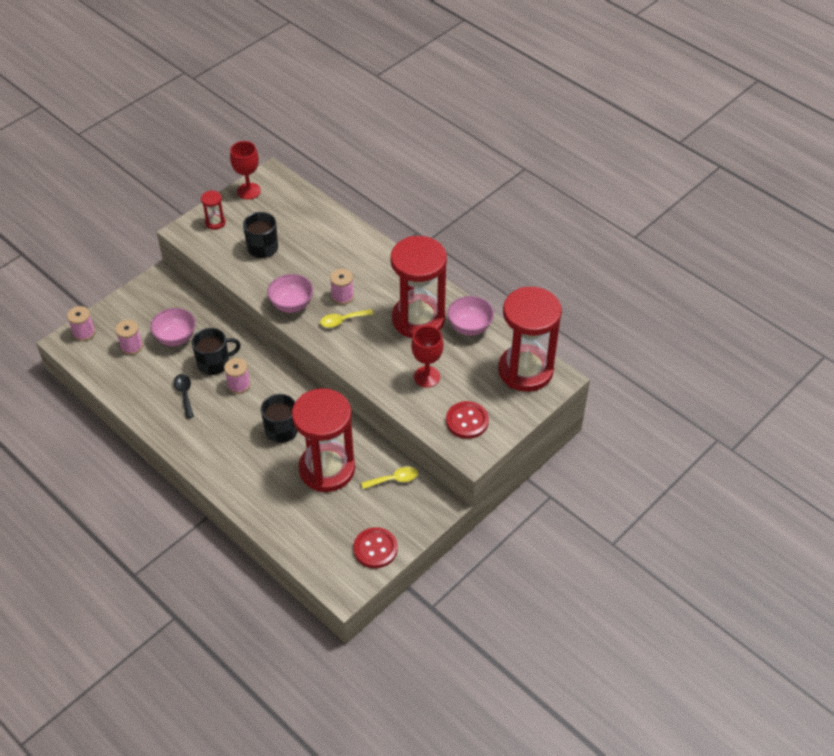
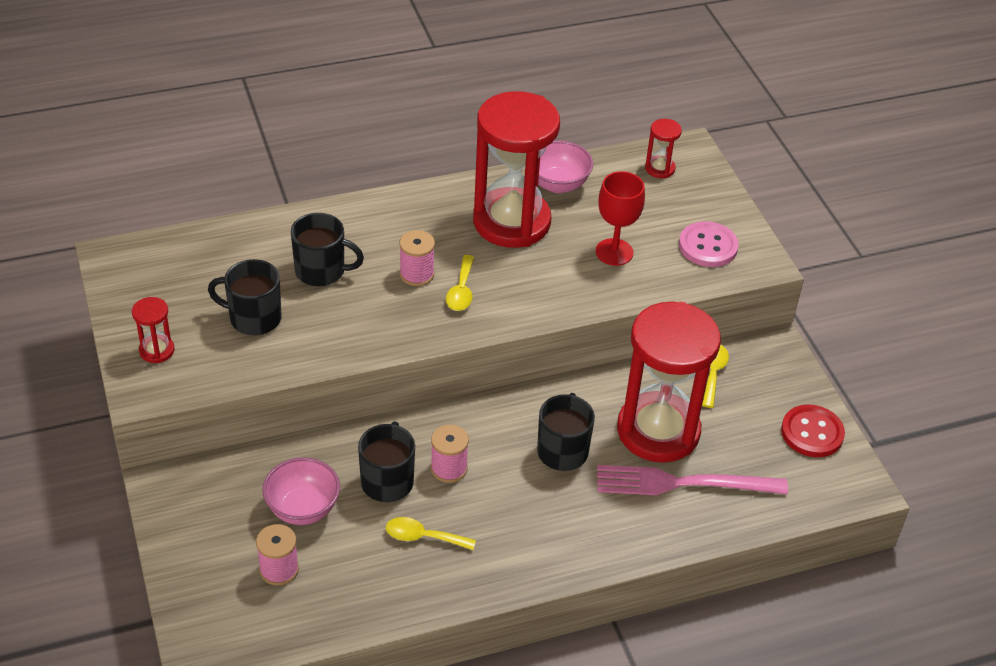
camera: 65 degrees left, 5 degrees down
(84, 333) = (201, 623): pink spool -> none
(184, 394) = (423, 537): black spoon -> yellow spoon
(249, 191) = (124, 291): red goblet -> none
(291, 304) = (392, 329): pink bowl -> none
(292, 496) = (683, 483): none -> pink fork
(317, 257) = (321, 271): none -> black mug
(467, 421) = (708, 246): red button -> pink button
(525, 370) = (660, 168): red hourglass -> red hourglass, size x0.40

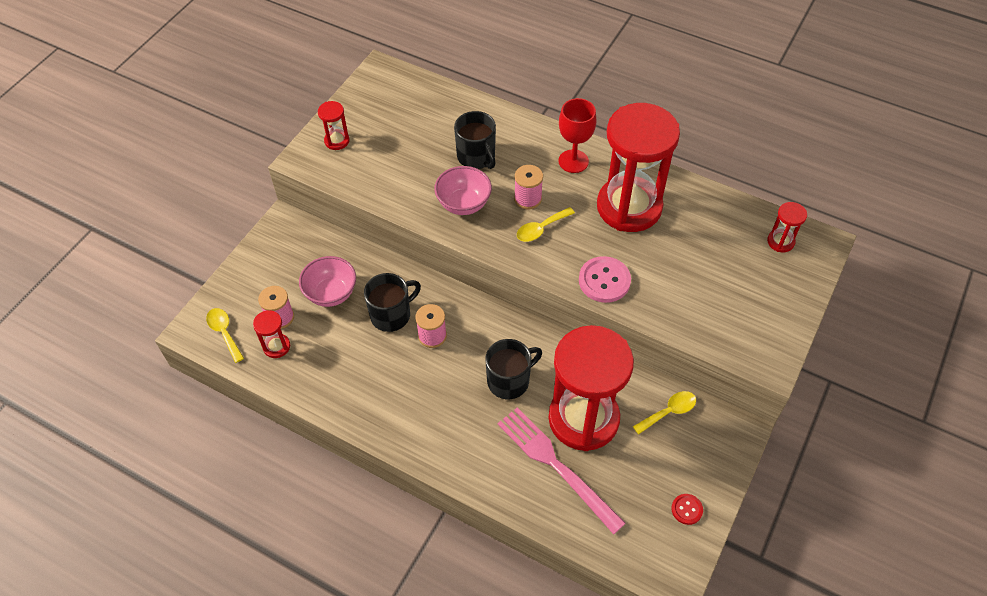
camera: 50 degrees right, 10 degrees up
(254, 318) = (406, 159): black mug -> none
(311, 596) = (276, 346): none -> red hourglass
(423, 537) = (369, 364): yellow spoon -> yellow spoon (224, 332)
(558, 184) = (692, 203): pink bowl -> pink bowl (463, 204)
(614, 252) = (671, 276): red goblet -> red goblet (573, 161)
(708, 246) = (744, 321): pink button -> pink button (604, 281)
(812, 433) = (686, 509): red button -> red button, size x0.55

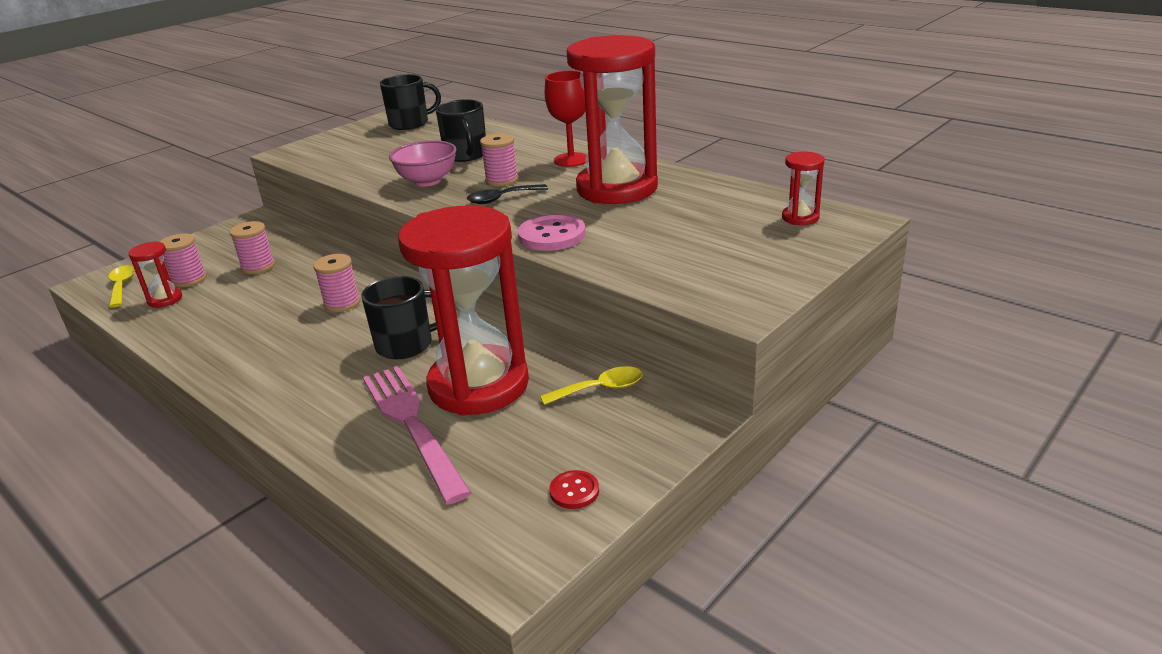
camera: 15 degrees right, 25 degrees down
(331, 293) = (258, 267): pink bowl -> pink spool
(337, 141) = (331, 143): red hourglass -> none
(391, 315) = (309, 285): black mug -> black mug (410, 124)
(541, 229) = (501, 199): yellow spoon -> black spoon

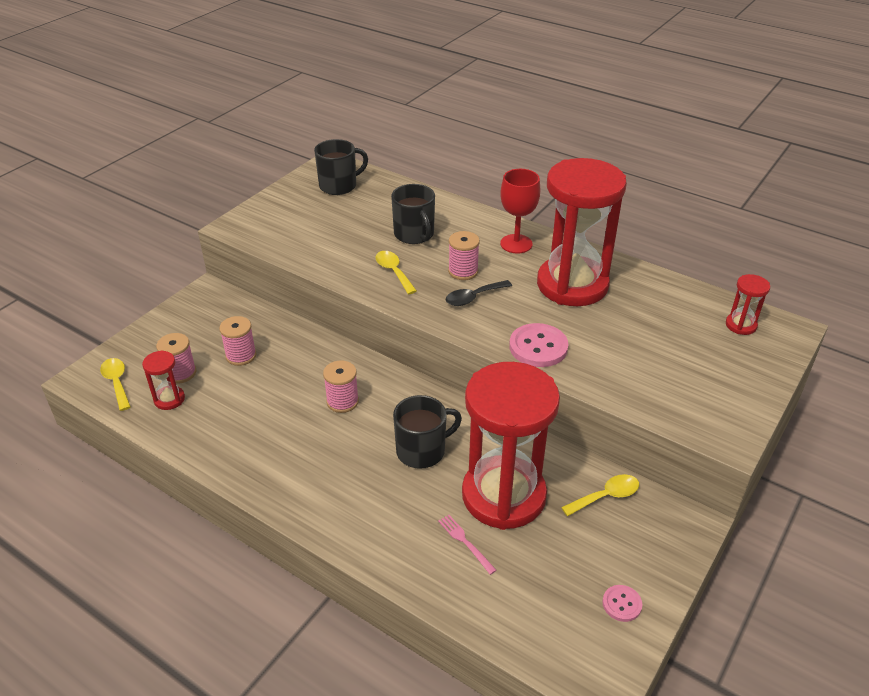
camera: 10 degrees left, 10 degrees up
(413, 426) = (465, 542): pink fork -> pink fork, size x0.42
(427, 181) = (393, 272): pink bowl -> yellow spoon
(574, 491) = (622, 604): red button -> pink button

